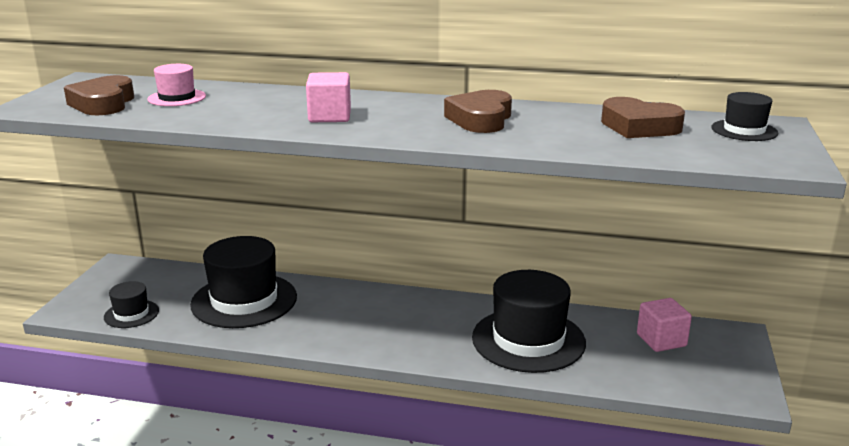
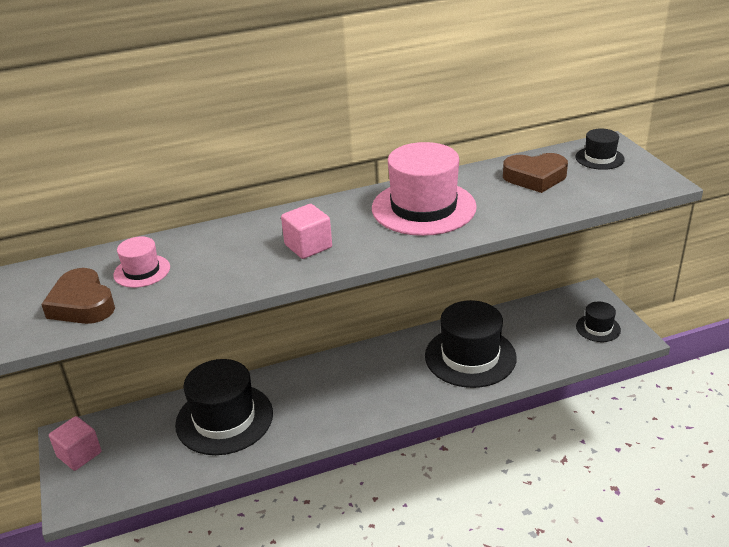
camera: 30 degrees left, 10 degrees up
(131, 314) = (139, 477): black hat -> black hat (598, 328)
(481, 119) = (423, 208): brown heart -> pink hat
(661, 340) = (551, 318): pink cube -> pink cube (79, 454)

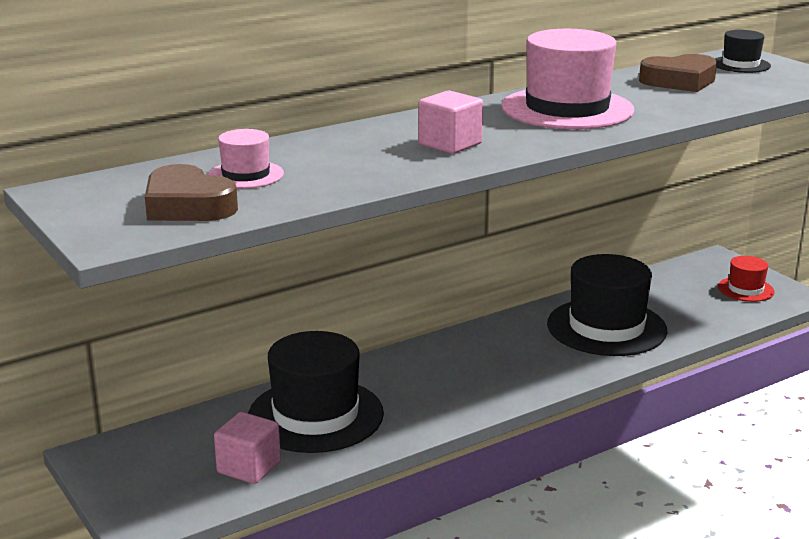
camera: 15 degrees left, 10 degrees down
(79, 454) = (124, 472): pink cube -> pink cube (249, 467)
(598, 328) = (745, 289): black hat -> red hat

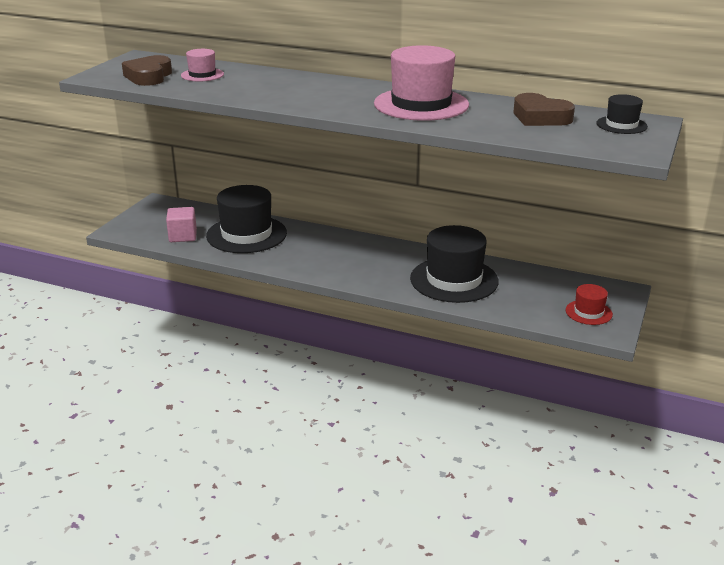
camera: 55 degrees right, 5 degrees up
(450, 144) = (309, 96): pink cube -> none

